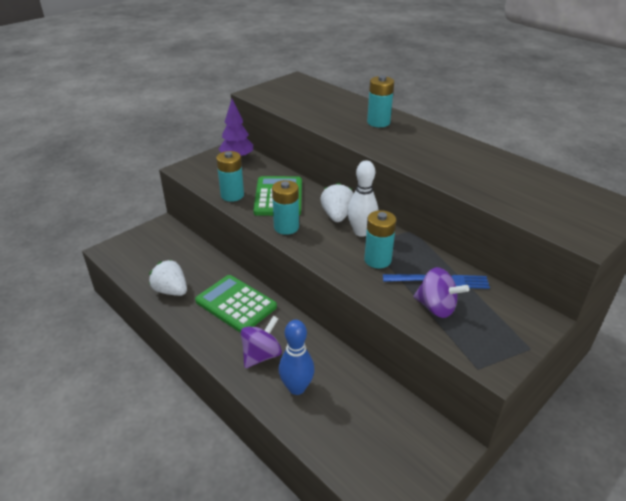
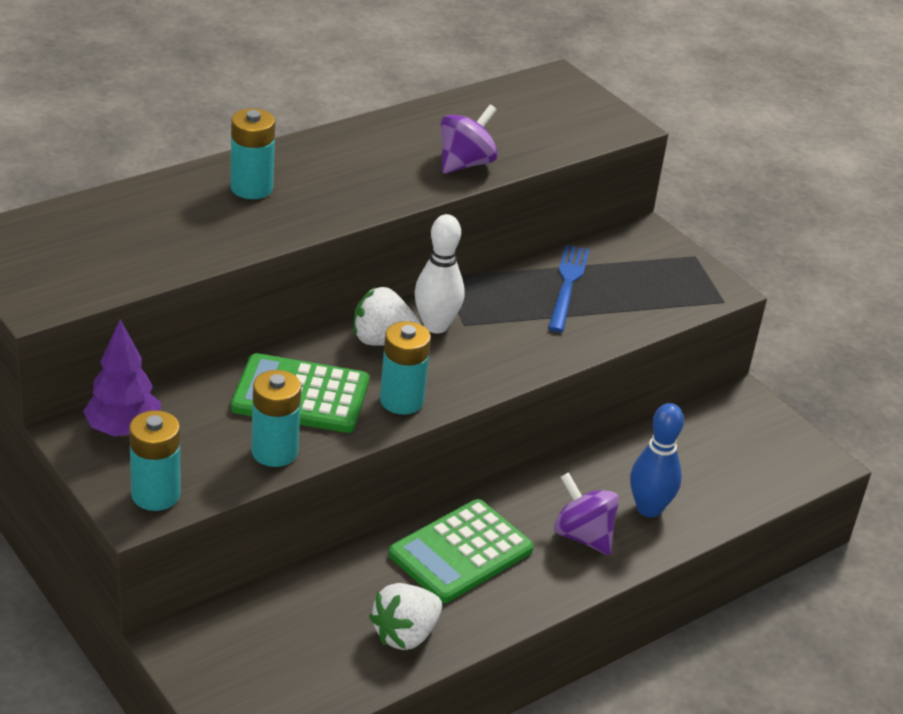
camera: 85 degrees left, 0 degrees up
(377, 260) = (510, 326): turquoise battery -> turquoise battery (156, 495)
(436, 307) = (619, 302): purple spinning top -> purple spinning top (465, 164)

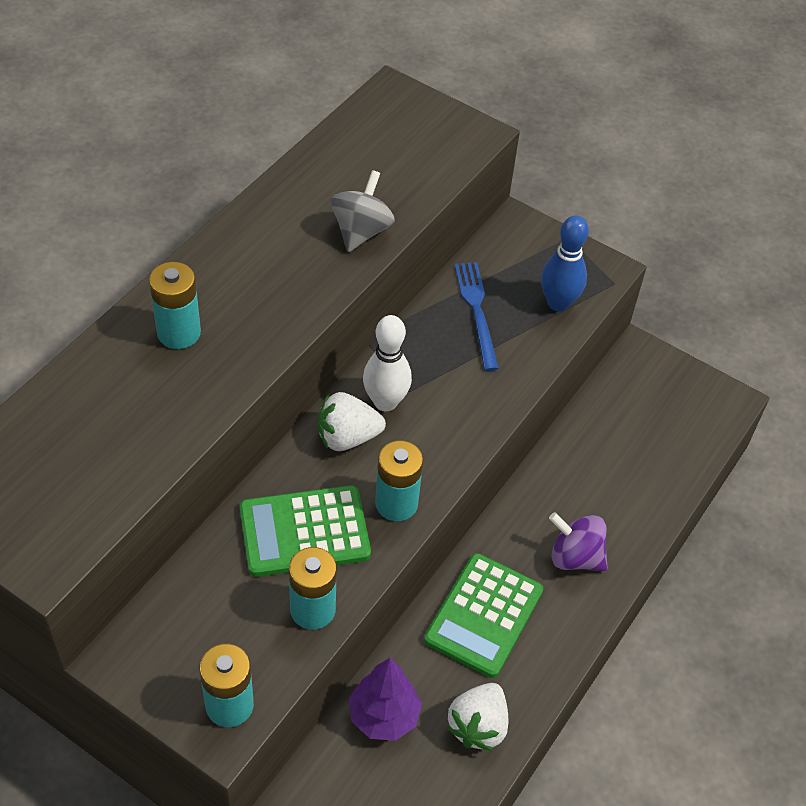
camera: 20 degrees left, 15 degrees up
(123, 430) = (162, 638): purple tree -> purple tree (383, 716)
(465, 164) = (361, 231): purple spinning top -> grey spinning top
(648, 509) = (615, 506): blue bowling pin -> blue bowling pin (558, 303)

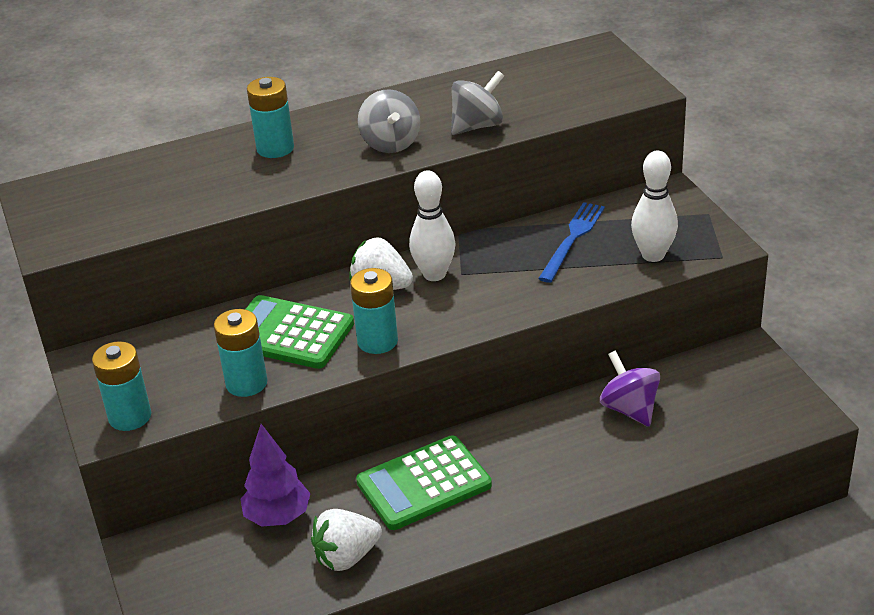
camera: 40 degrees right, 15 degrees down
(294, 284) = (390, 143): none -> grey spinning top
(558, 303) = (653, 255): blue bowling pin -> white bowling pin
(575, 557) = (544, 475): purple spinning top -> purple spinning top (629, 409)

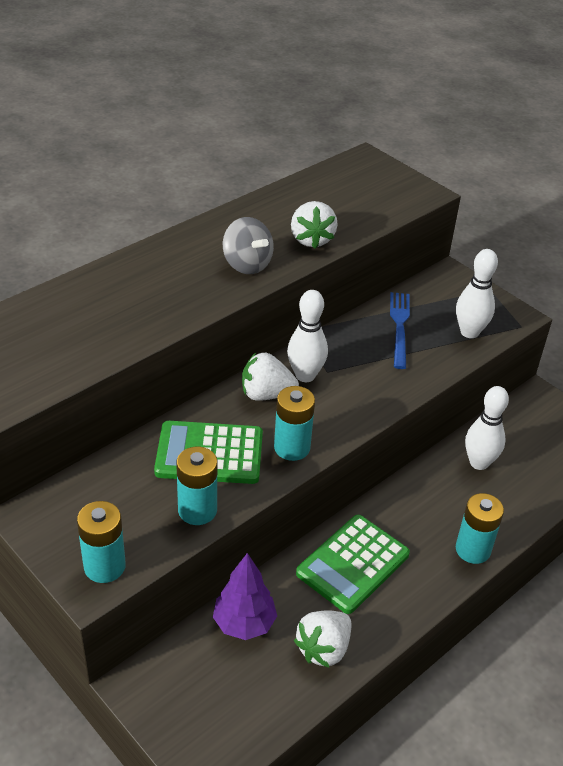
camera: 25 degrees left, 5 degrees up
(275, 148) = (145, 281): turquoise battery -> turquoise battery (473, 550)
(477, 126) = (311, 239): grey spinning top -> white strawberry
(629, 409) = (479, 463): purple spinning top -> white bowling pin

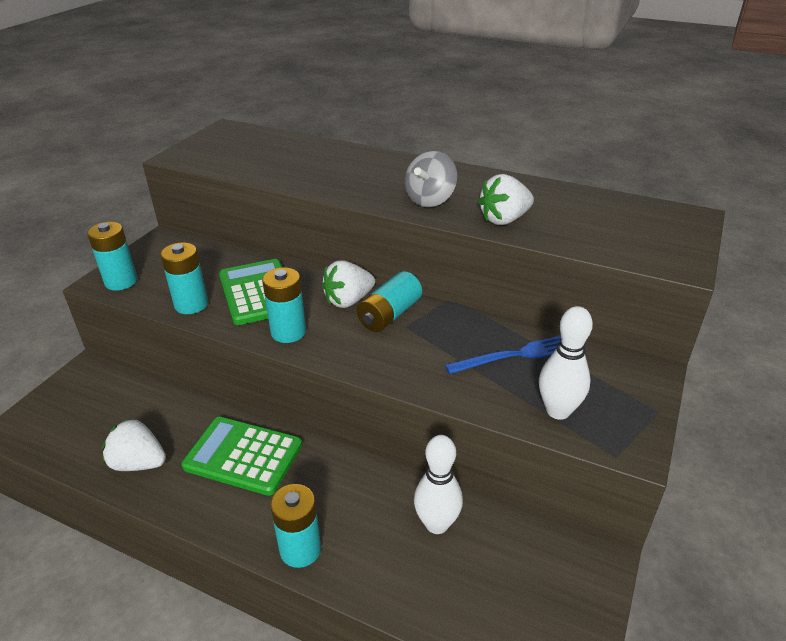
camera: 70 degrees right, 5 degrees down
(244, 623) = (155, 406): purple tree -> none
(266, 394) = (348, 301): white strawberry -> white strawberry turned 105 degrees counterclockwise
(305, 375) = (389, 315): white bowling pin -> turquoise battery

